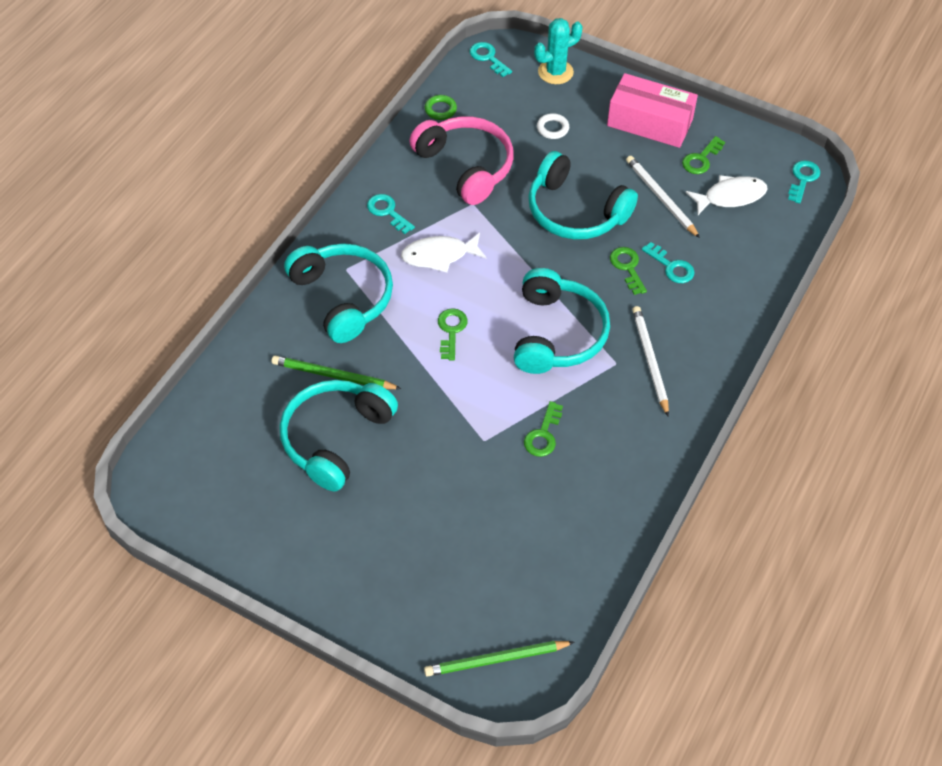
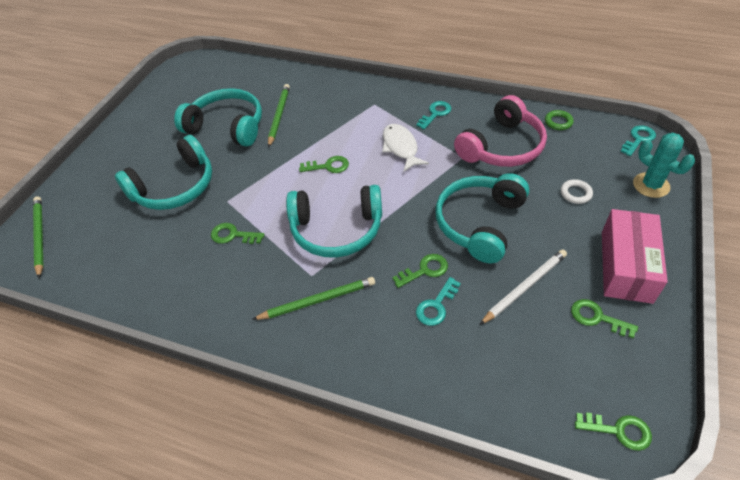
camera: 85 degrees right, 5 degrees down
(343, 297) = (348, 107): turquoise headphones -> turquoise headphones (175, 187)
(650, 360) = (317, 300): white pencil -> green pencil
(730, 196) = (554, 351): white fish -> none
(803, 179) = (619, 430): turquoise key -> green key

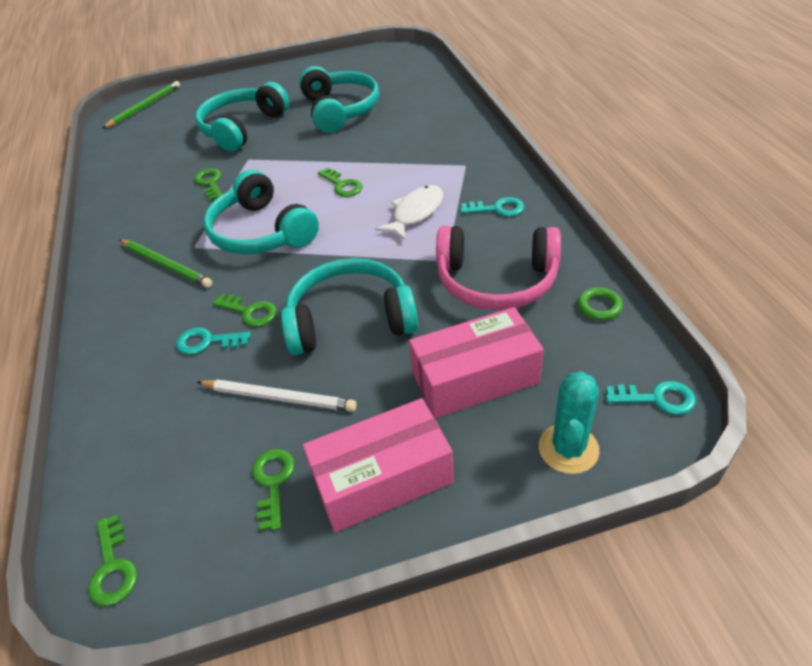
camera: 55 degrees right, 5 degrees down
(175, 187) = (242, 128): turquoise headphones -> turquoise headphones turned 105 degrees clockwise
(279, 116) = (383, 125): green pencil -> none
(575, 193) = (475, 378): white ring -> pink box

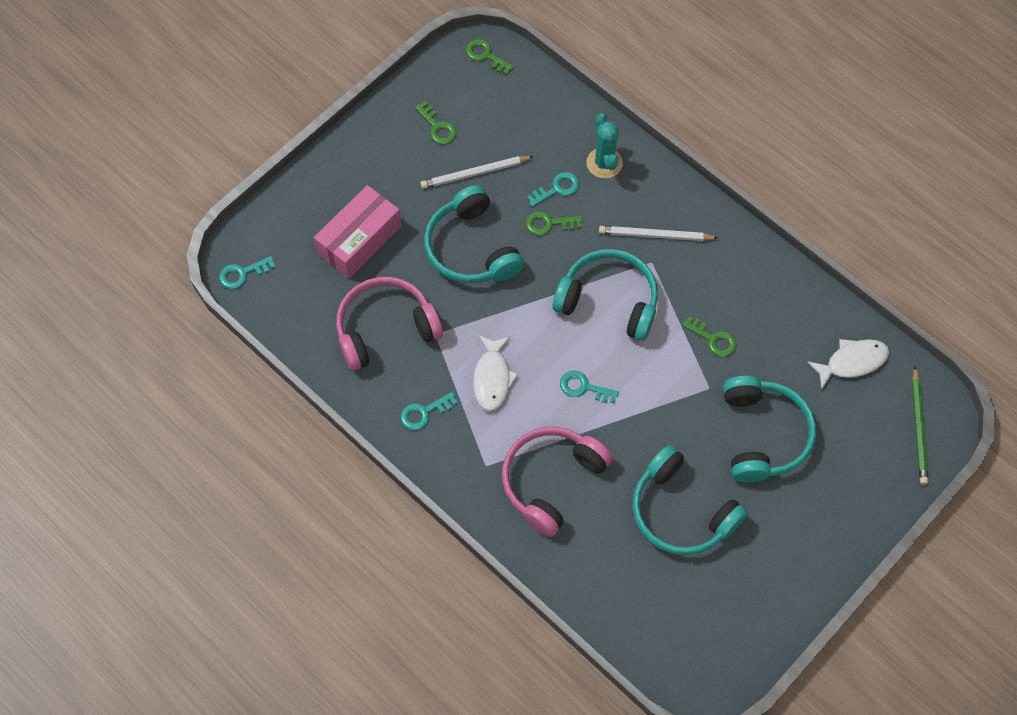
camera: 145 degrees right, 20 degrees up
(136, 144) = (852, 362): none -> white fish
(166, 265) = (655, 235): green pencil -> white pencil
(342, 185) = (583, 387): green key -> turquoise key
(350, 320) = (471, 248): turquoise headphones -> turquoise headphones turned 105 degrees clockwise
(382, 479) = (379, 155): pink box -> none
(419, 144) = (551, 480): none -> pink headphones
(568, 449) = (284, 217): turquoise cactus -> turquoise cactus (604, 163)
(599, 307) = (301, 334): green ring -> none

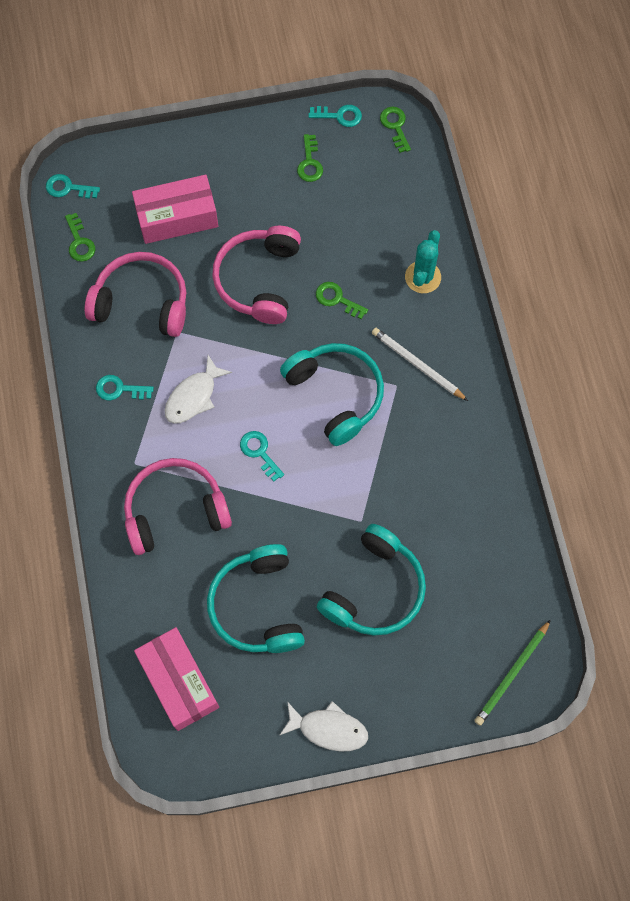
camera: 35 degrees right, 5 degrees up
(471, 248) = (259, 280): turquoise headphones -> pink headphones
(475, 173) = (309, 220): white pencil -> none
(557, 188) = (367, 274): turquoise key -> turquoise key (340, 116)
(666, 617) = (178, 682): none -> pink box
(713, 339) = (397, 483): green key -> green key (80, 242)
(852, 362) = (499, 580): white fish -> white fish (328, 729)

